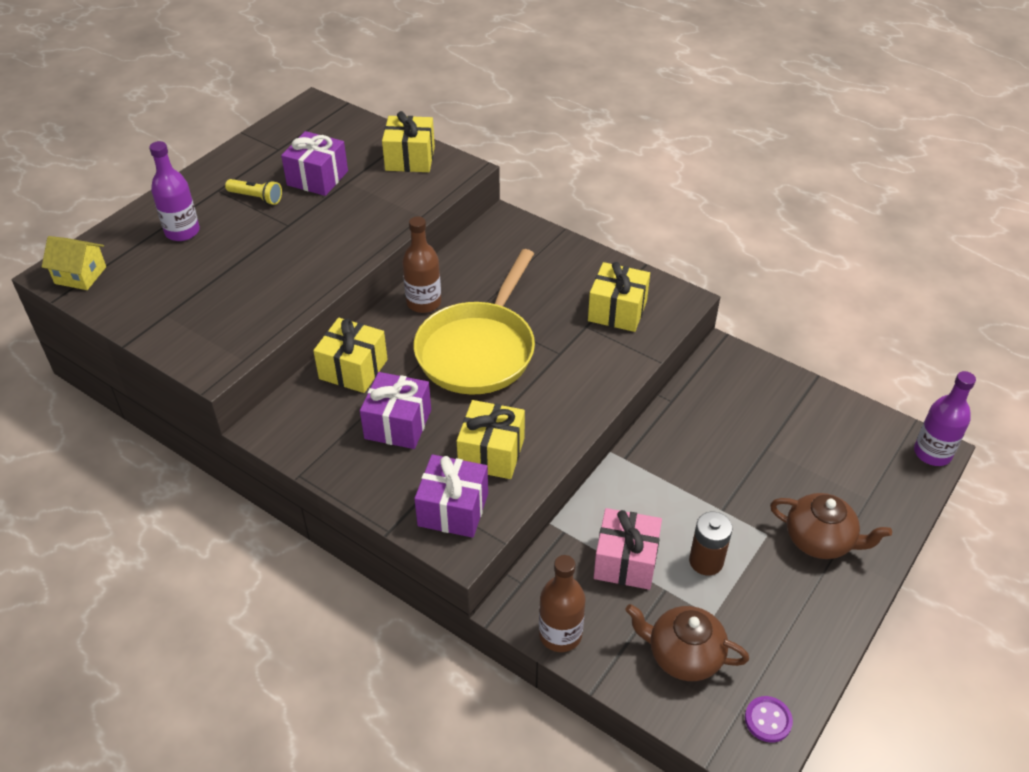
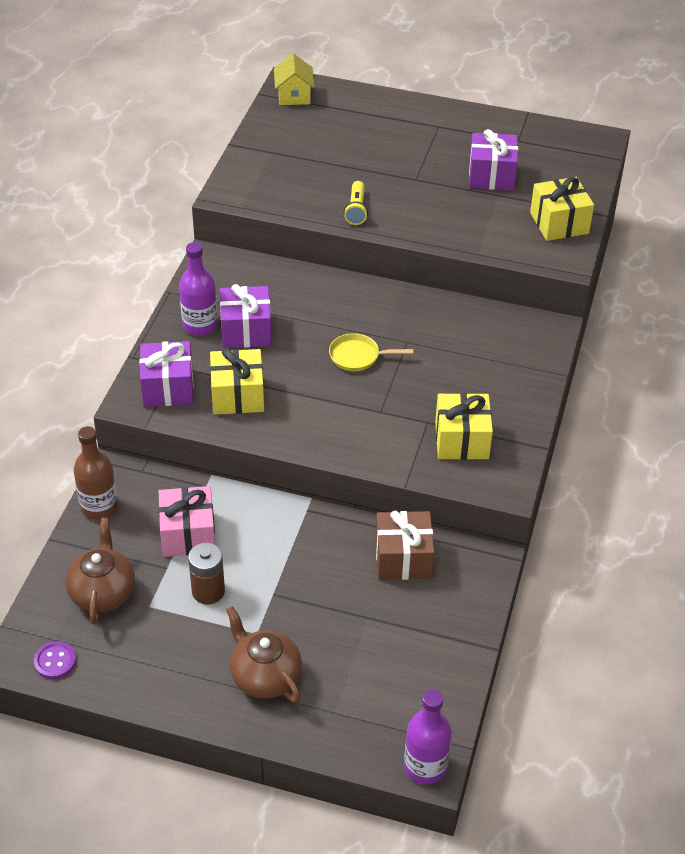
camera: 70 degrees right, 0 degrees up
(182, 232) = (373, 126): purple bottle -> purple bottle (200, 325)
(256, 198) = (441, 150): yellow flashlight -> yellow flashlight (356, 210)
(353, 369) = (296, 287): yellow gift -> none
(424, 302) = (401, 305): brown bottle -> none
(478, 350) = (358, 356): yellow pan -> yellow pan, size x0.43
(705, 406) = (403, 558): none -> brown gift
(820, 540) = (265, 676): brown teapot -> brown teapot turned 135 degrees clockwise

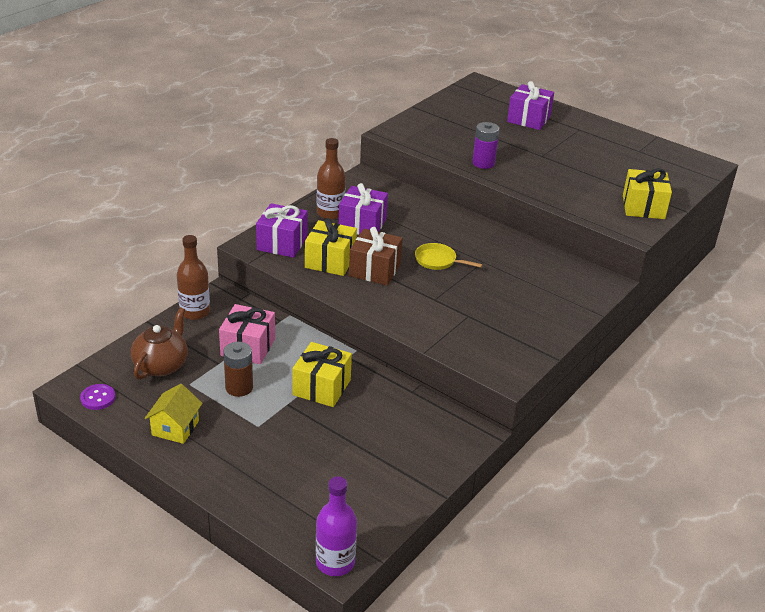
camera: 20 degrees right, 10 degrees down
(200, 325) = (330, 213): purple bottle -> brown bottle
(265, 676) = (246, 457): brown teapot -> none
(294, 96) = (478, 90): yellow house -> yellow house (175, 428)
(356, 210) = (483, 163): yellow flashlight -> purple battery
(403, 558) = (405, 411): brown gift -> brown gift (374, 270)
(461, 440) = (489, 335): yellow gift -> yellow gift (321, 387)
(491, 176) = (604, 167): purple gift -> purple gift (528, 119)

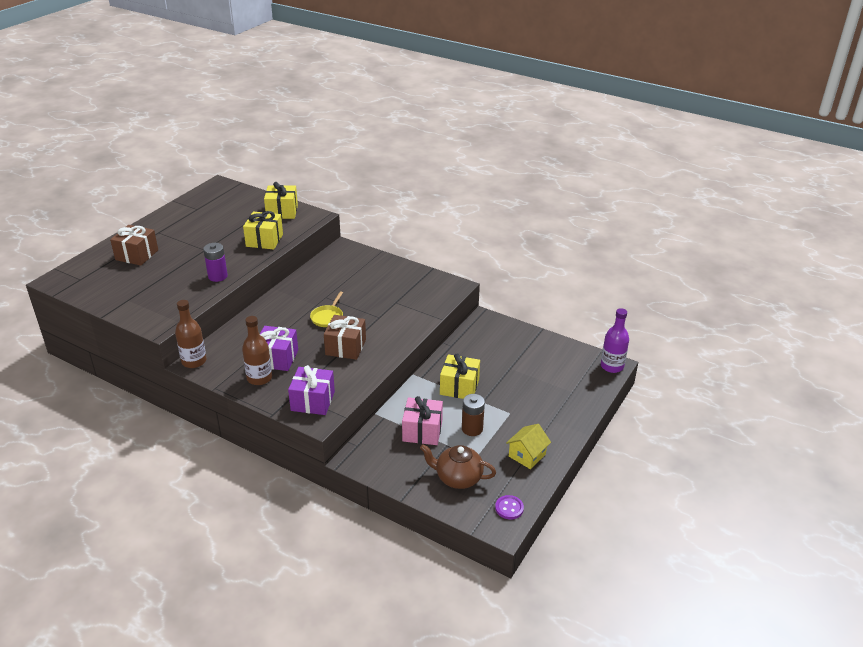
camera: 95 degrees left, 0 degrees up
(175, 428) = (527, 455): yellow house -> yellow house turned 60 degrees counterclockwise
(195, 312) = (381, 471): brown bottle -> brown bottle (194, 361)
(330, 261) = (336, 371): yellow gift -> yellow gift (264, 240)
(528, 119) = (137, 255): purple gift -> brown gift

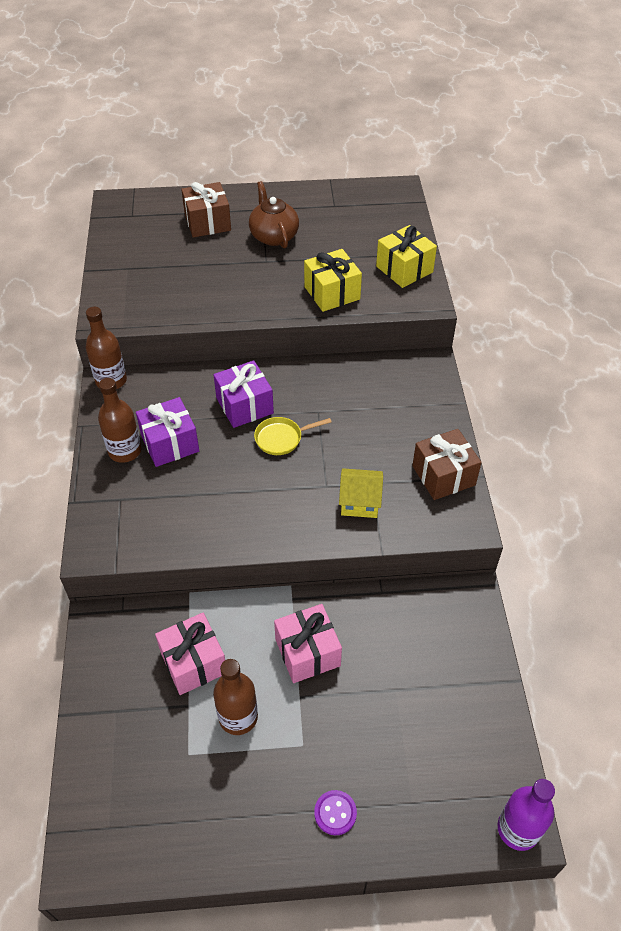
camera: 55 degrees right, 15 degrees up
(218, 276) = (227, 303): purple battery -> none
(313, 401) = (120, 523): purple gift -> purple gift (244, 406)
(345, 347) = (241, 491): brown gift -> brown gift (443, 475)
(458, 478) = (136, 756): brown teapot -> brown teapot (273, 236)
(459, 387) = (307, 652): yellow gift -> pink gift
(472, 429) = (238, 717): brown battery -> brown bottle
(509, 508) = (119, 853): purple button -> purple button (335, 813)
(527, 455) = (234, 817): yellow house -> yellow house (360, 502)

